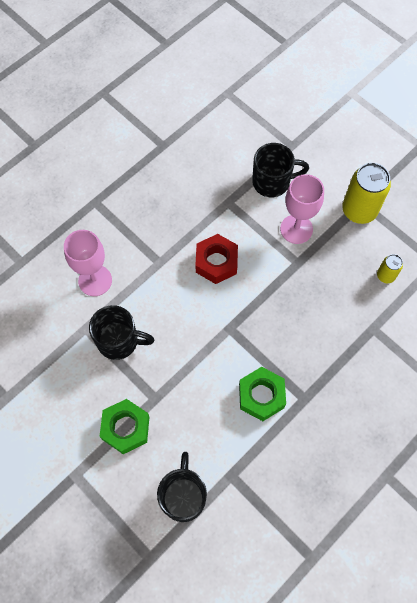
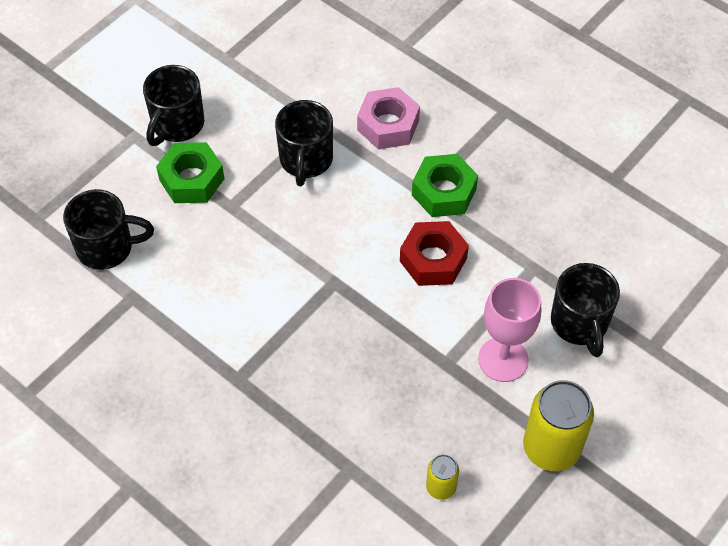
camera: 85 degrees right, 10 degrees down
(69, 439) = (177, 125): none -> black mug
(95, 280) = (388, 125): pink goblet -> pink nut
(261, 396) = (239, 326): green nut -> green nut (444, 192)

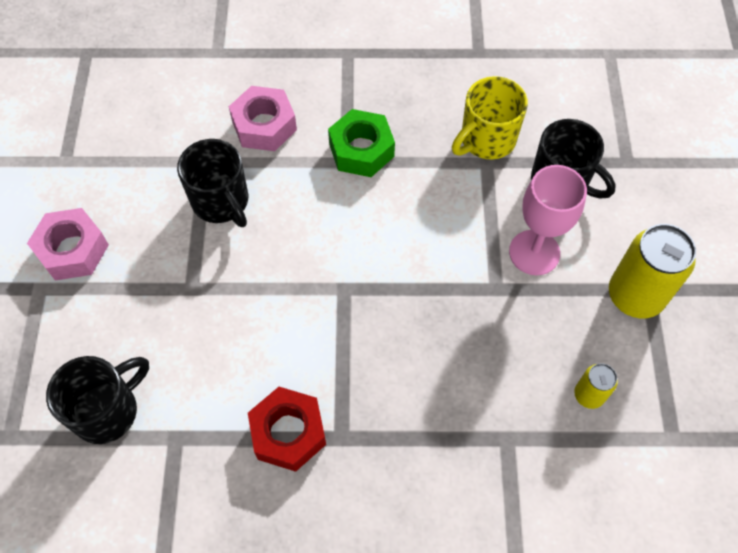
camera: 40 degrees left, 5 degrees up
(177, 125) = (72, 250): black mug -> pink nut
(192, 179) = (132, 290): green nut -> none
(433, 260) = (405, 211): red nut -> red nut (288, 433)
(551, 251) = (486, 140): none -> yellow mug

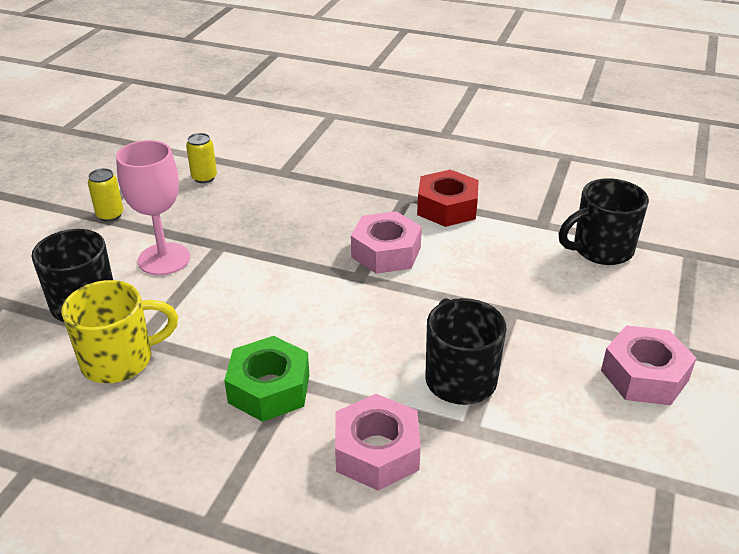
camera: 160 degrees left, 25 degrees down
(330, 332) = (386, 252): none -> pink nut
(635, 295) = (110, 215): yellow can -> yellow can, size x0.51

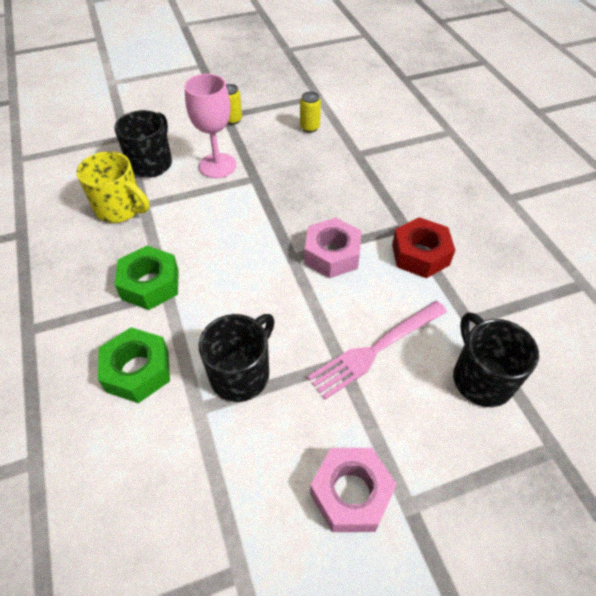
camera: 50 degrees right, 15 degrees up
(376, 452) = (138, 370): pink nut -> green nut
(519, 286) = (375, 350): none -> pink fork
(601, 250) = (481, 378): black mug -> black mug turned 45 degrees clockwise

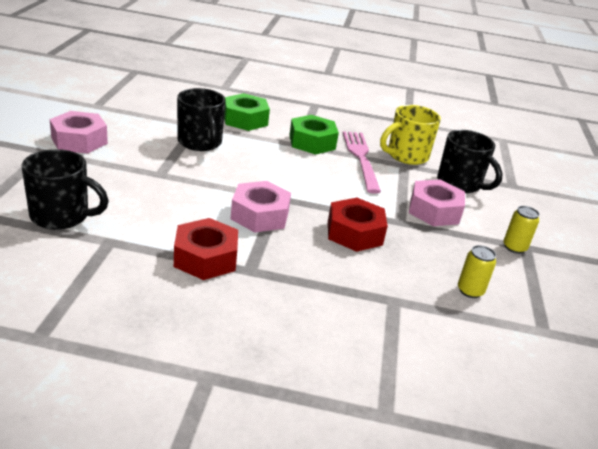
camera: 115 degrees right, 20 degrees down
(217, 166) = (434, 211): pink goblet -> pink nut
(298, 194) = (354, 233): none -> red nut
(375, 350) = (148, 189): pink fork -> pink fork (360, 158)

